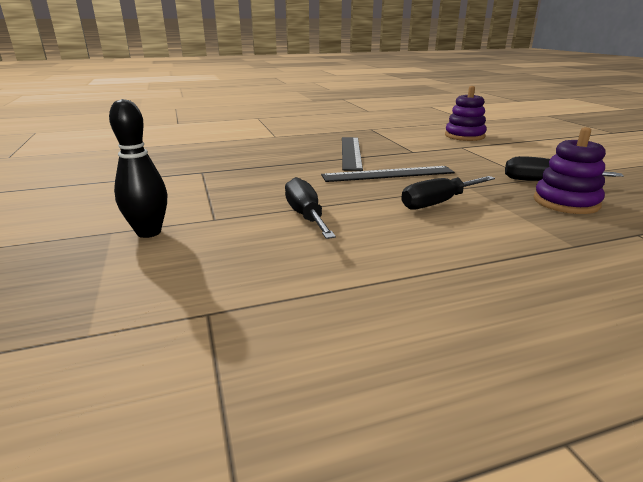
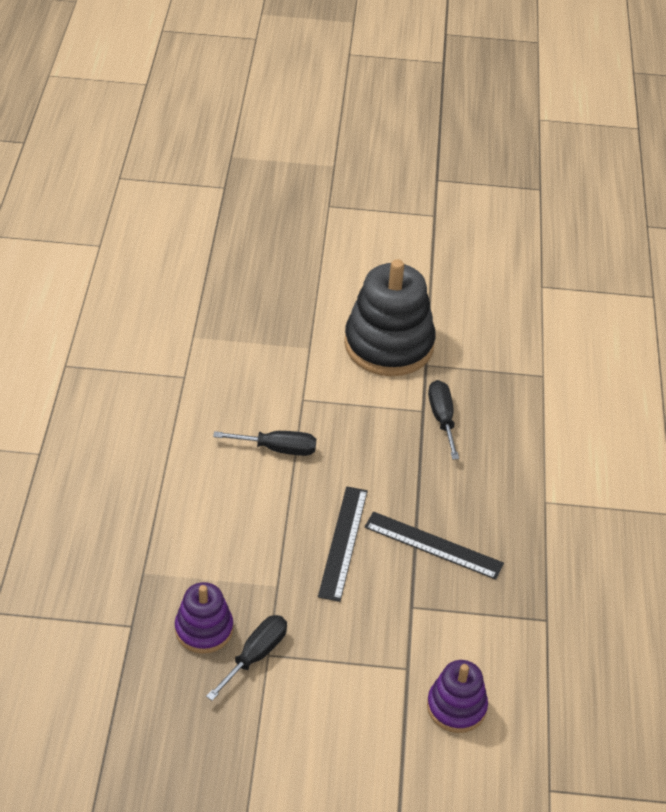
camera: 110 degrees right, 20 degrees up
(102, 195) = (389, 345): none -> black stacking toy
(149, 232) = (297, 364): black bowling pin -> none
(438, 203) = (254, 540): black screwdriver -> black screwdriver (442, 418)

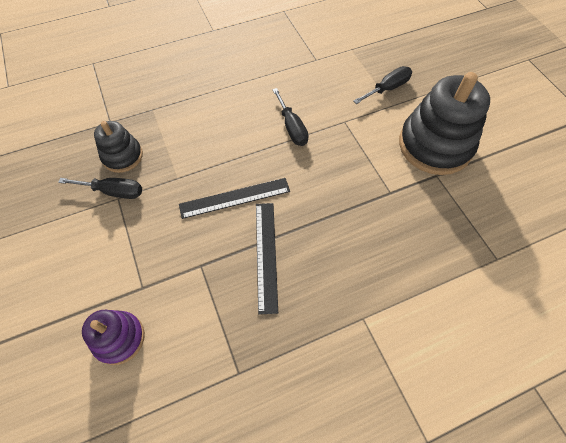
camera: 65 degrees right, 15 degrees up
(204, 629) = (122, 156): purple stacking toy -> black stacking toy
(442, 418) = (392, 208): black screwdriver -> black screwdriver (387, 88)

